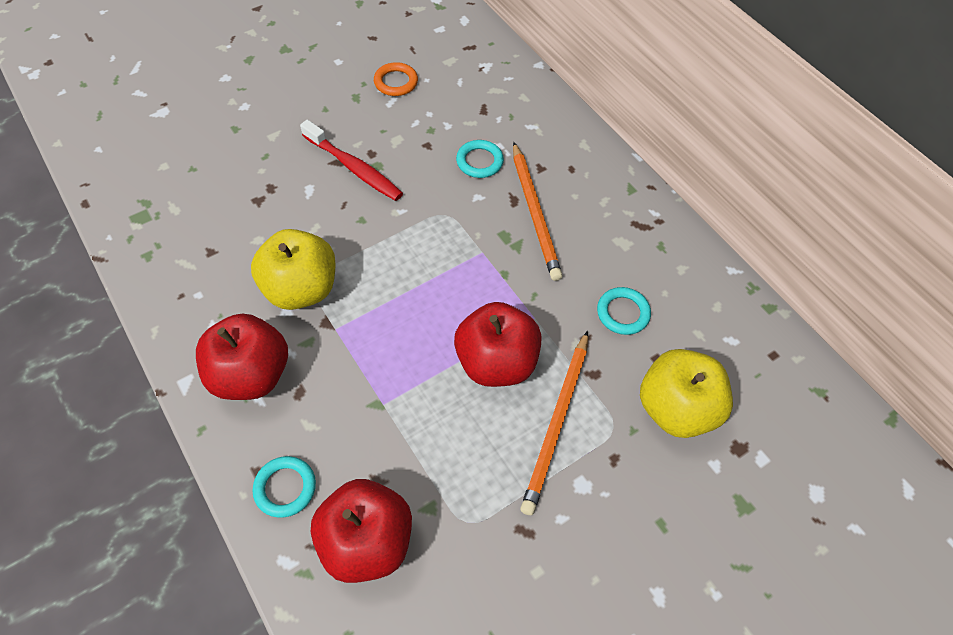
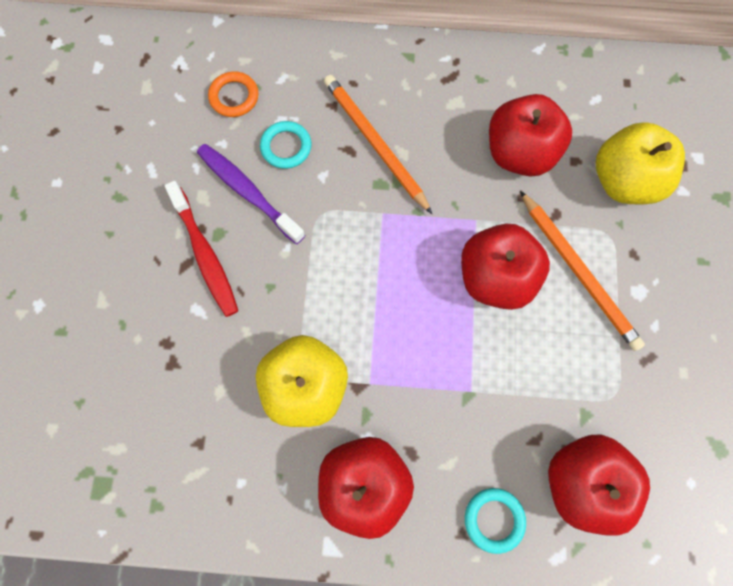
camera: 50 degrees left, 15 degrees up
(354, 168) = (205, 254): red toothbrush -> red toothbrush turned 75 degrees clockwise
(396, 82) = (131, 150): orange ring -> orange ring (234, 97)
(423, 162) = (248, 192): none -> purple toothbrush
(534, 212) = (375, 144): orange pencil -> orange pencil turned 150 degrees counterclockwise
(623, 313) = (519, 153): turquoise ring -> red apple

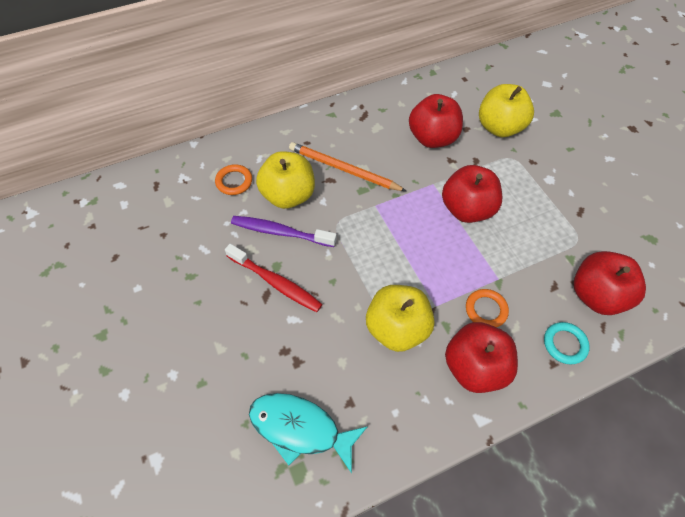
camera: 30 degrees left, 15 degrees down
(129, 441) = (300, 428): none -> turquoise fish
(286, 147) = (288, 195): turquoise ring -> yellow apple
(427, 422) = (486, 310): none -> orange ring
(578, 271) = (510, 184): orange pencil -> none

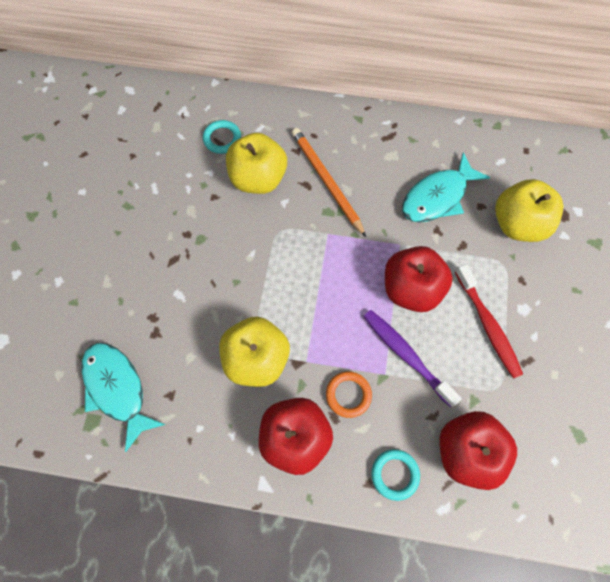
camera: 35 degrees right, 10 degrees up
(234, 181) = (222, 139): orange ring -> turquoise ring
(276, 282) = (189, 254): red toothbrush -> red toothbrush (488, 325)
(280, 232) = (226, 210): purple toothbrush -> purple toothbrush (406, 355)
(432, 138) = (437, 197): red apple -> turquoise fish

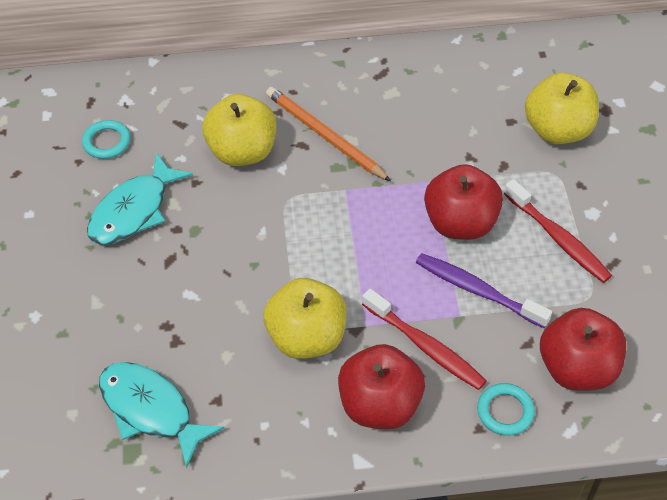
camera: 15 degrees left, 15 degrees down
(222, 139) = (183, 119): turquoise ring -> turquoise ring (107, 142)
(348, 395) = (425, 346): orange ring -> red toothbrush
(437, 197) = (459, 123): turquoise fish -> turquoise fish (134, 211)

